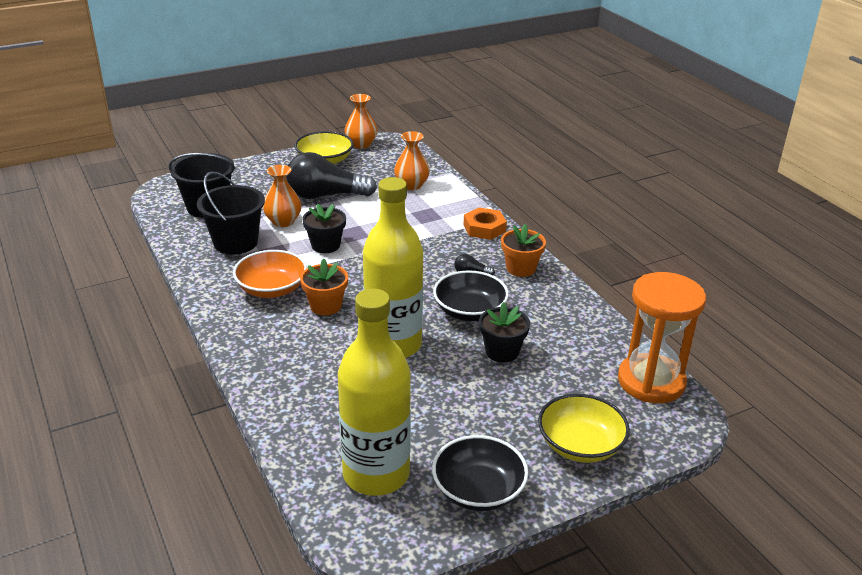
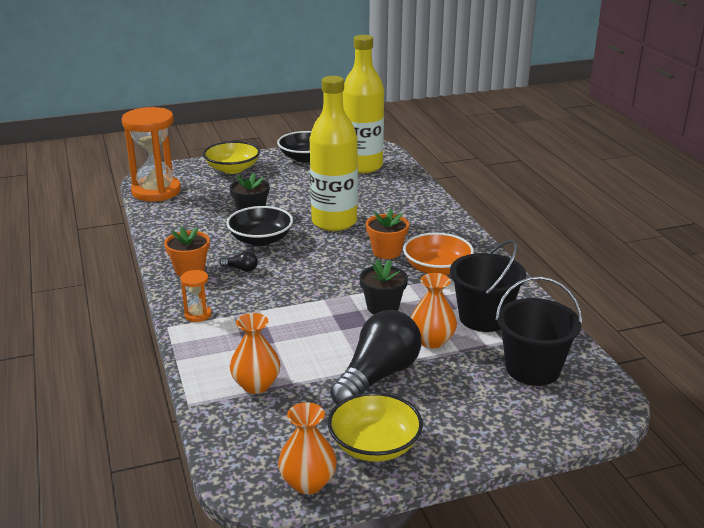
camera: 170 degrees left, 5 degrees down
(325, 195) = (378, 376): black light bulb -> black light bulb turned 60 degrees counterclockwise
(484, 228) = (198, 314): orange nut -> orange hourglass

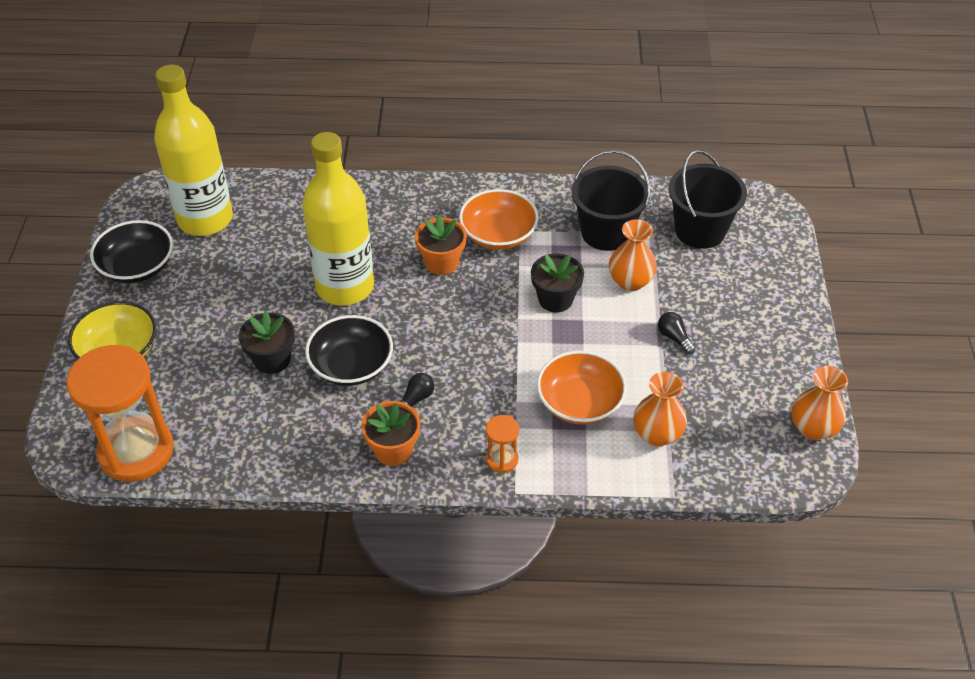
camera: 70 degrees left, 20 degrees up
(273, 339) = (580, 402): none -> orange bowl
(374, 445) = (775, 369): yellow bowl -> none
(378, 376) = (674, 337): black light bulb -> black light bulb, size x0.40

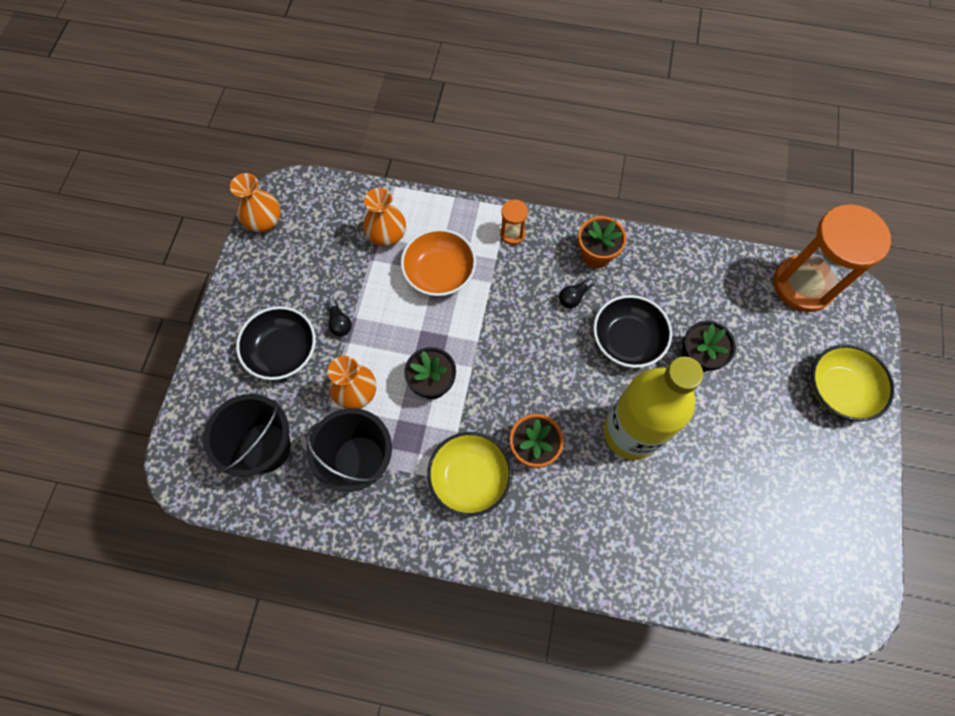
camera: 170 degrees left, 20 degrees up
(137, 267) = (843, 496): black bowl -> black bowl (282, 351)
(205, 219) = (782, 557): yellow bottle -> none
(498, 234) = (470, 478): orange bowl -> yellow bowl

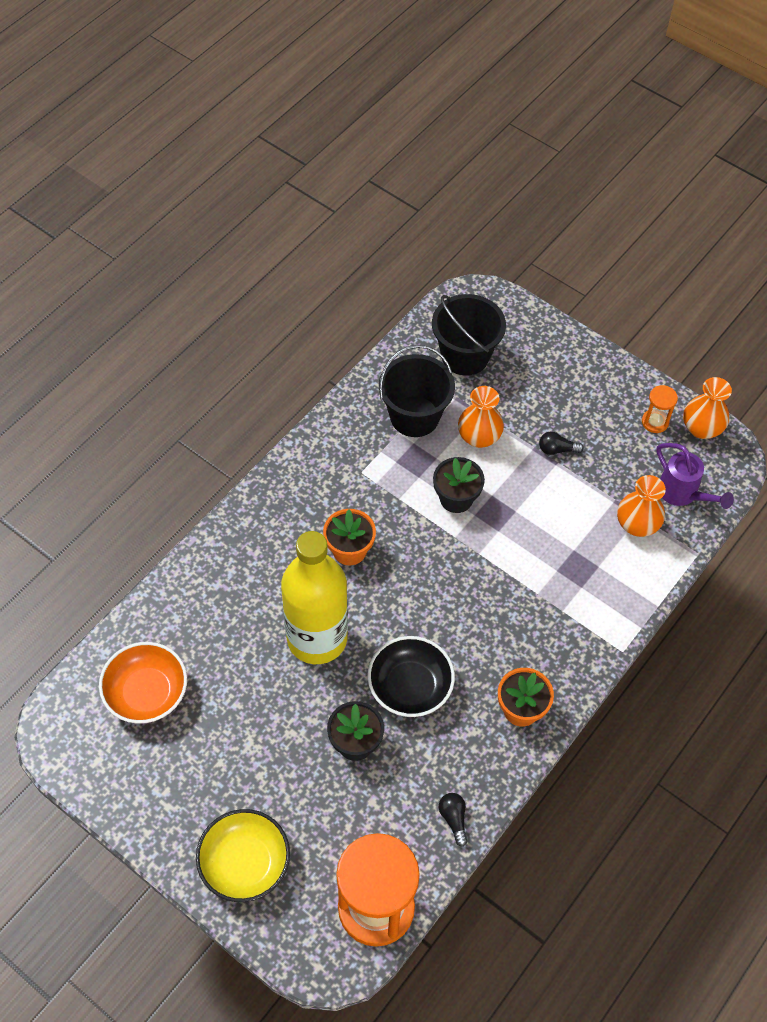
camera: 115 degrees right, 10 degrees down
(282, 351) = (550, 397): black bowl -> none
(340, 214) = (682, 494): none -> purple watering can
(439, 272) = (571, 553): orange bowl -> orange bowl (146, 692)
(470, 478) = (352, 490): yellow bowl -> none
(512, 233) = (585, 640): orange hourglass -> orange hourglass (655, 422)
(574, 297) = (482, 661): black light bulb -> black light bulb (453, 819)

